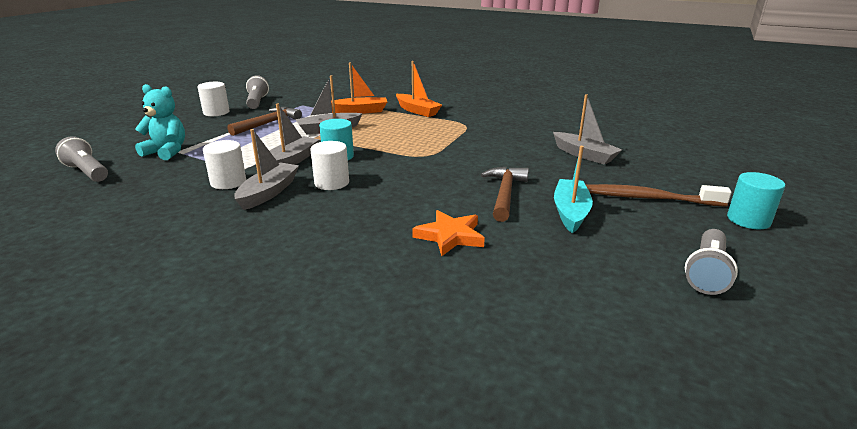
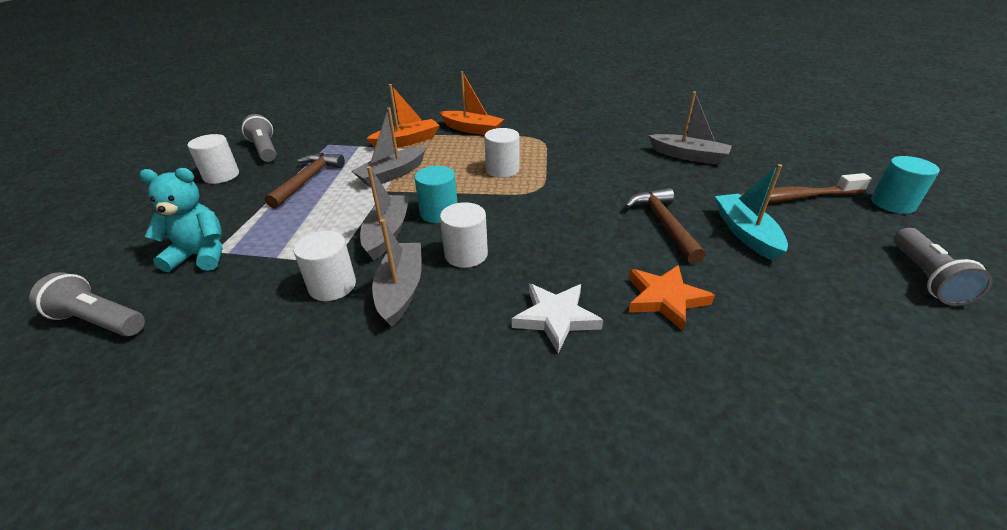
camera: 20 degrees left, 10 degrees up
(356, 229) = (555, 318): none -> white star
(413, 139) = (502, 170): none -> white cylinder

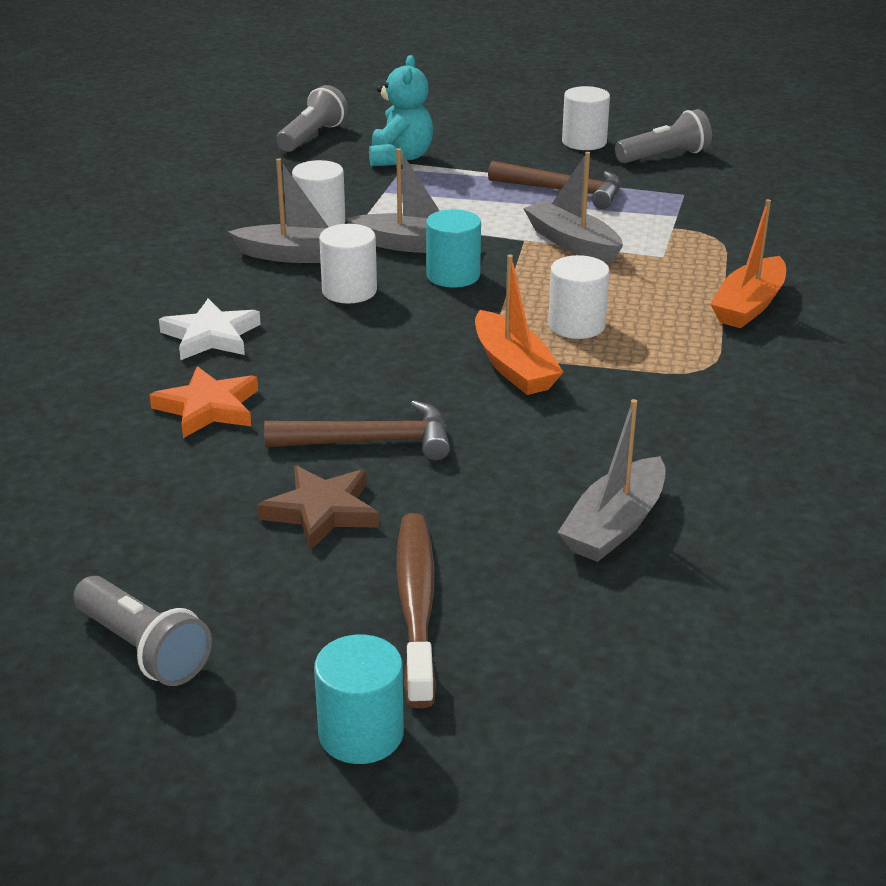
camera: 95 degrees right, 5 degrees down
(407, 141) = (693, 250): orange boat -> orange boat (513, 367)
(745, 233) = (322, 511): turquoise boat -> brown star
(925, 277) = (143, 649): grey flashlight -> grey flashlight turned 150 degrees counterclockwise

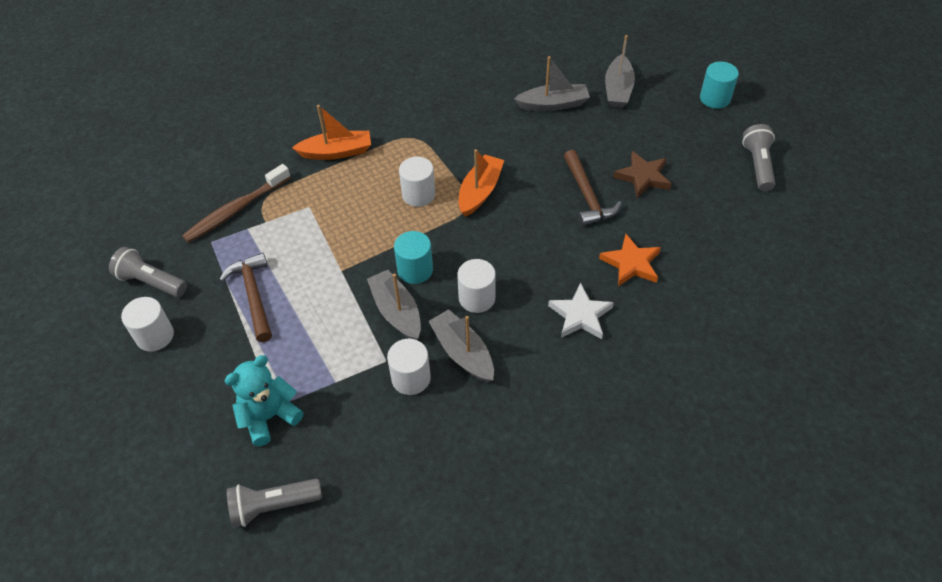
camera: 130 degrees left, 20 degrees up
(370, 442) = (587, 196): brown hammer -> brown hammer turned 150 degrees counterclockwise
(416, 605) = (653, 122): brown toothbrush -> brown toothbrush (236, 210)
(572, 243) = (326, 248): grey boat -> grey boat (618, 89)

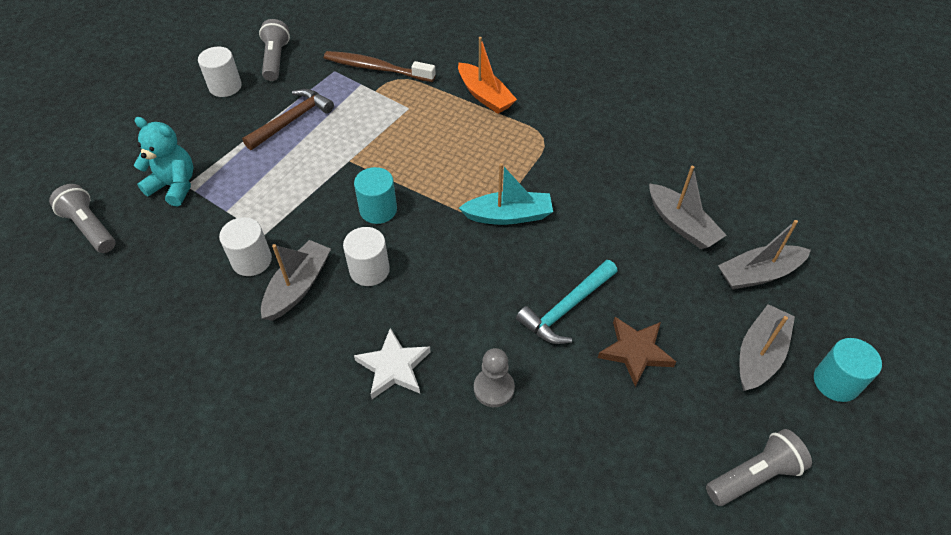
camera: 60 degrees right, 0 degrees up
(396, 312) = (322, 218): grey boat -> grey boat (759, 354)
(418, 194) = (472, 172): white cylinder -> none
(480, 191) = (508, 216): orange boat -> turquoise boat
(587, 196) = (567, 308): brown hammer -> turquoise hammer
(631, 263) = (494, 388): orange star -> grey pawn

